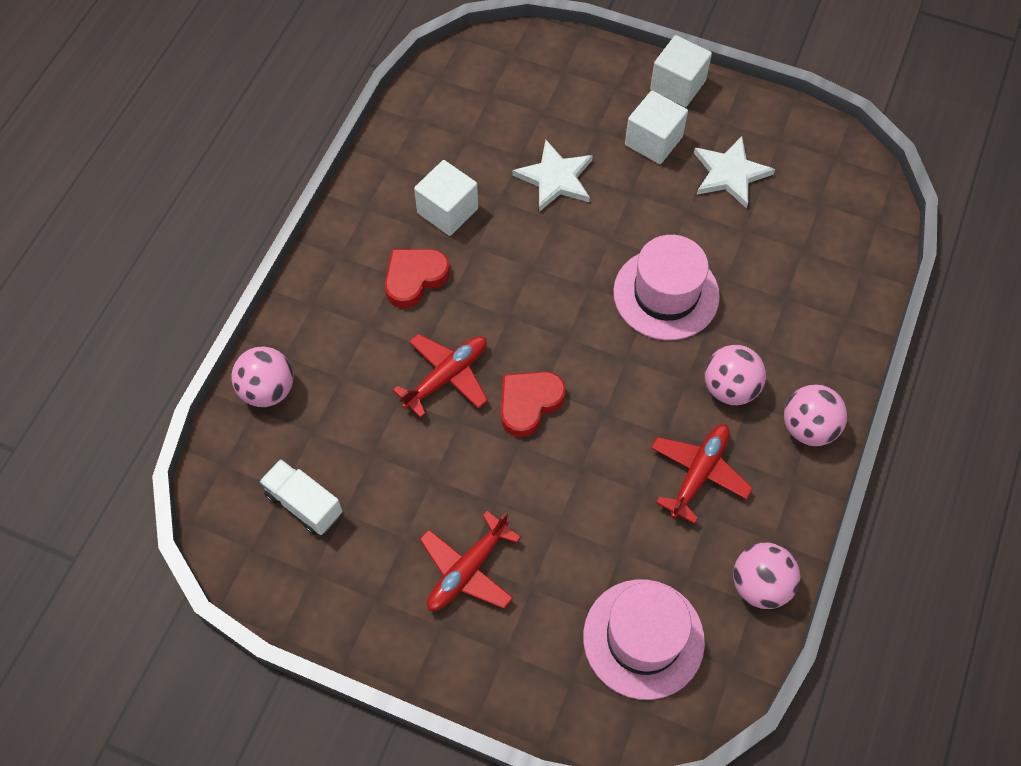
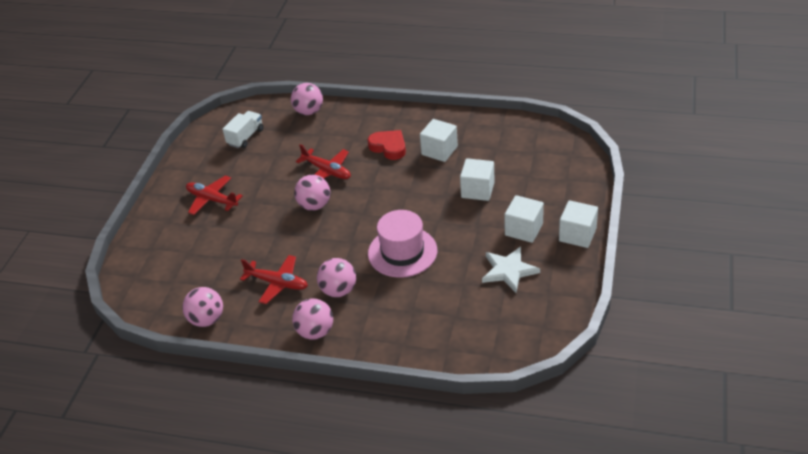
camera: 85 degrees right, 20 degrees down
(529, 403) = (314, 205): red heart -> pink ball
(555, 178) = (477, 190): white star -> white cube
(643, 638) = (174, 273): pink hat -> none

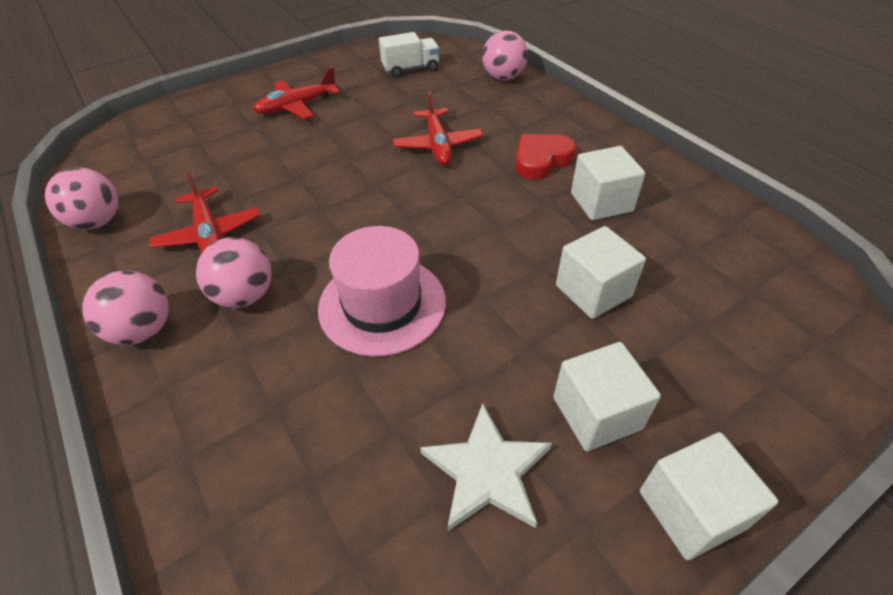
camera: 40 degrees right, 5 degrees up
(212, 200) = (296, 106): red plane -> red plane turned 105 degrees counterclockwise
(314, 205) = (373, 173): pink ball -> none
(389, 147) = (541, 160): red heart -> red heart turned 120 degrees counterclockwise

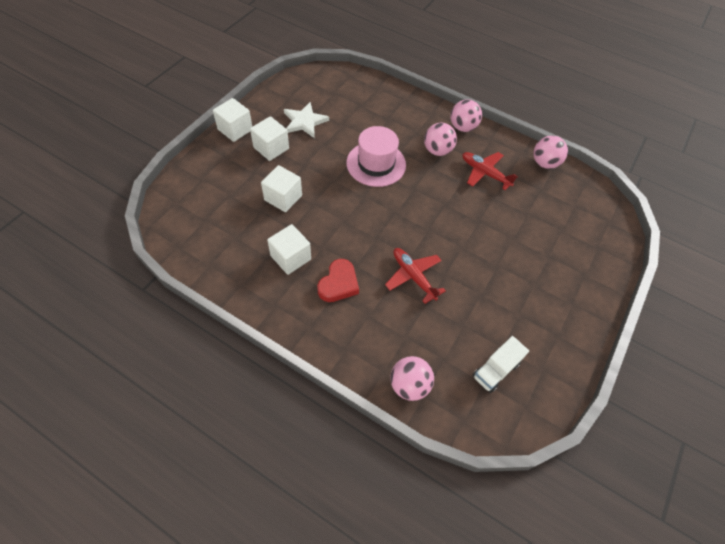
camera: 150 degrees right, 10 degrees up
(296, 106) = (539, 285): red plane -> none

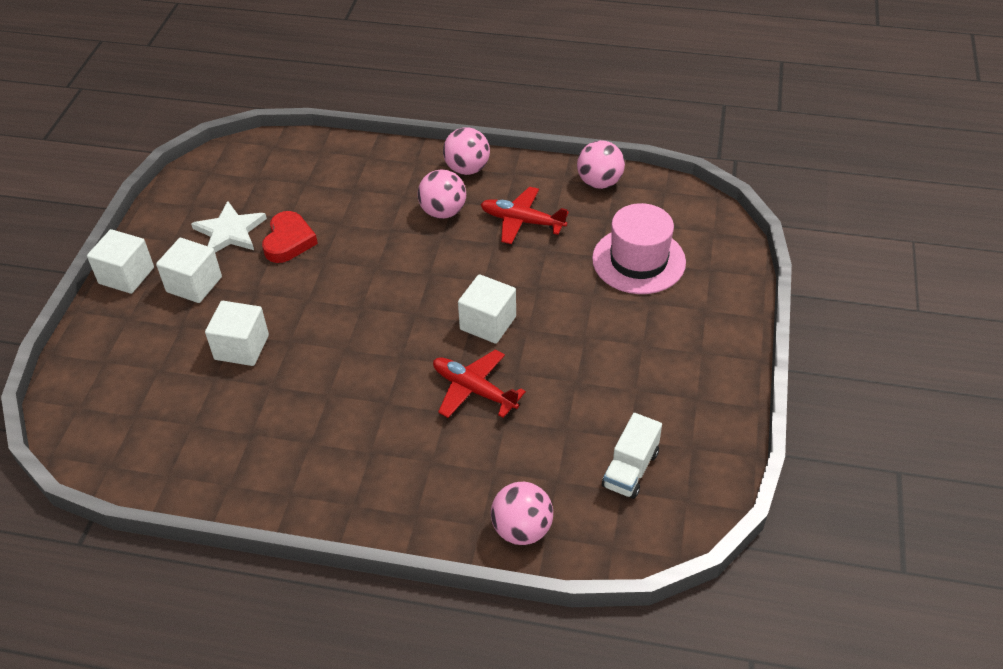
camera: 15 degrees left, 10 degrees down
(290, 257) = (287, 424): white cube -> white cube (488, 323)
(338, 284) = (371, 435): red heart -> red heart (289, 241)
(376, 164) = (361, 257): pink hat -> pink hat (638, 260)

